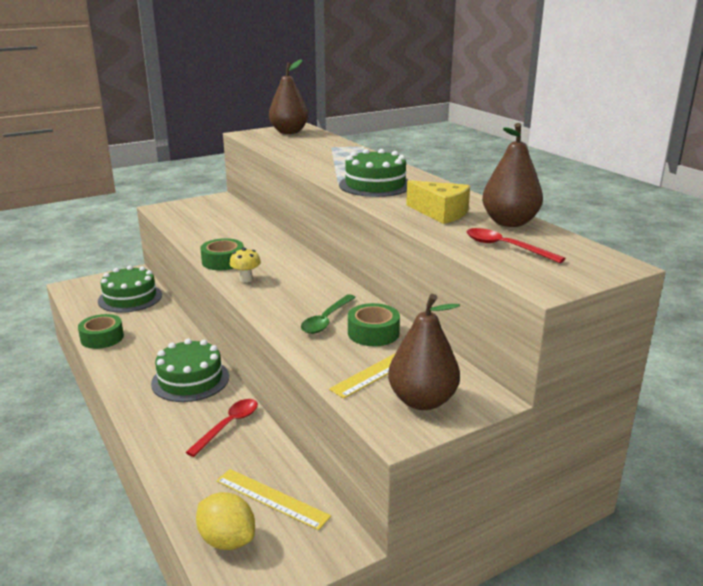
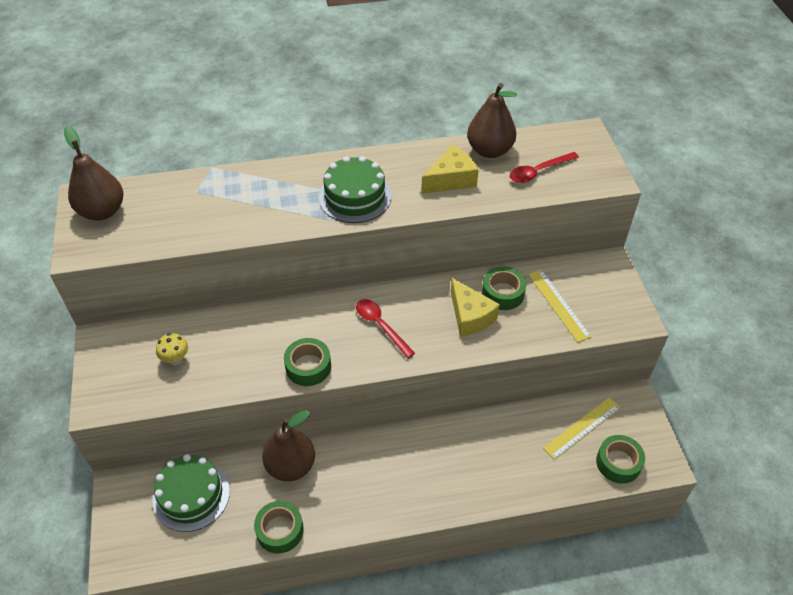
camera: 70 degrees left, 25 degrees up
(190, 380) = (401, 457): green cake -> none
(227, 540) = (618, 463): yellow lemon -> green tape
(228, 426) = (484, 439): red spoon -> red spoon (381, 326)
(246, 279) = (362, 355): yellow mushroom -> yellow mushroom (176, 359)
(326, 320) = (470, 316): green spoon -> yellow cheese
(422, 401) = (605, 296): brown pear -> brown pear (291, 466)

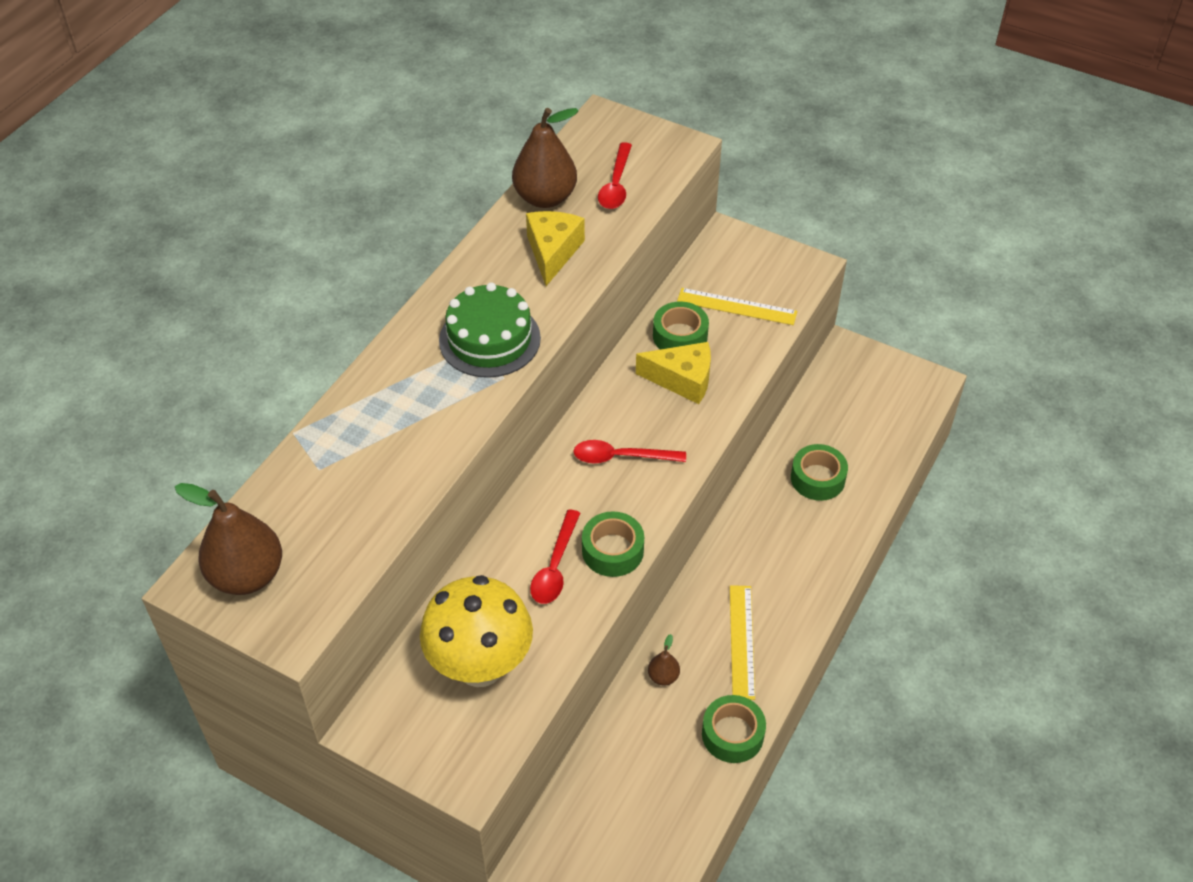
camera: 50 degrees left, 0 degrees up
(176, 359) = (480, 666): yellow mushroom -> yellow mushroom, size x2.40
(191, 495) = (614, 794): green cake -> none
(273, 347) = (555, 566): none -> red spoon
(291, 466) = (663, 676): brown pear -> brown pear, size x0.46
(582, 427) = (840, 410): yellow ruler -> yellow ruler (742, 641)
(618, 463) = (900, 413): green tape -> green tape (817, 478)

